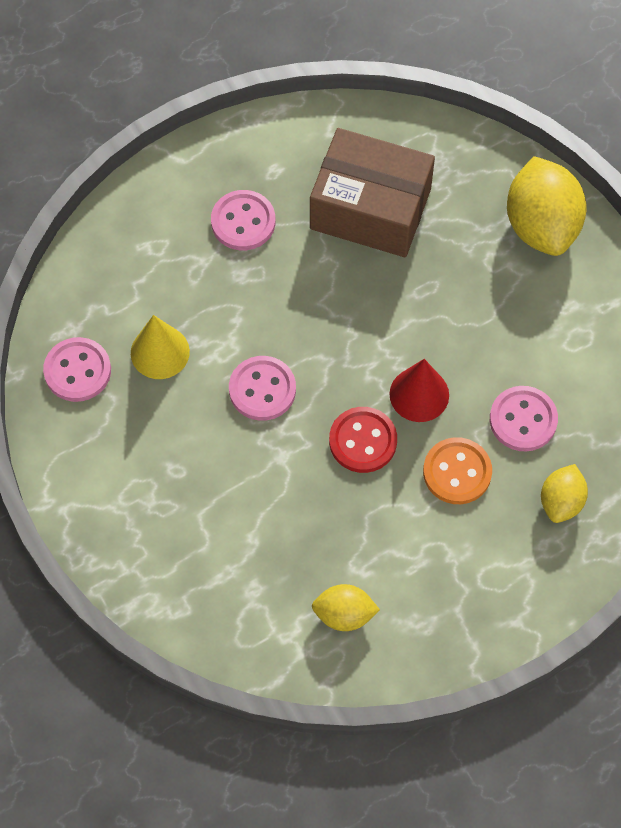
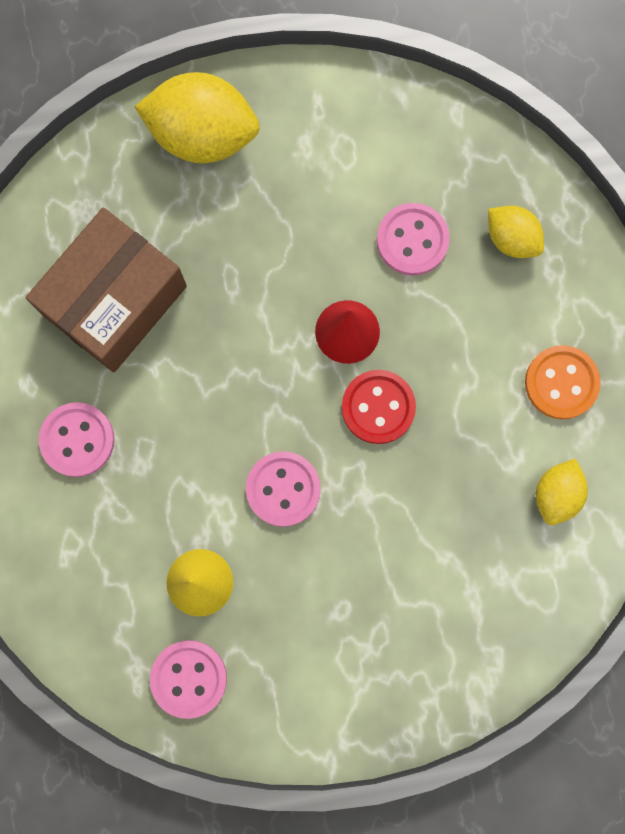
camera: 70 degrees left, 15 degrees up
(457, 472) = (445, 327): orange button -> orange button (561, 383)

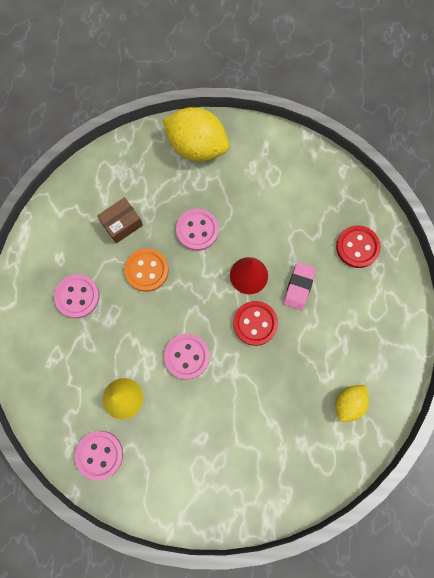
camera: 15 degrees right, 5 degrees down
(114, 300) = (122, 224): brown box -> brown box, size x0.49
(412, 240) = (299, 234): pink button -> pink button (197, 230)
(433, 329) = (298, 287): none -> pink eraser
(511, 238) = (357, 247): yellow lemon -> red button
(561, 383) = (367, 337): orange button -> orange button (147, 270)

